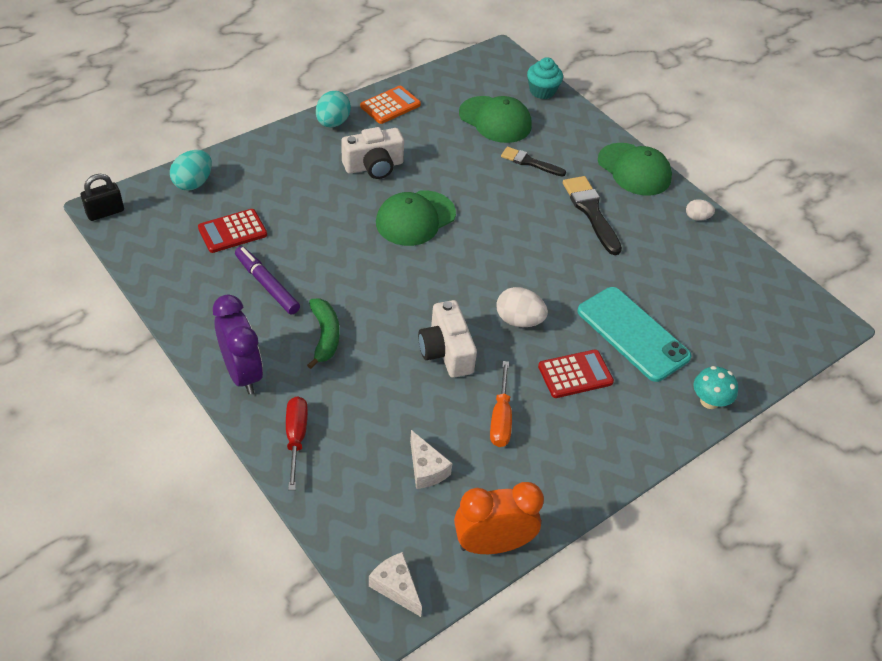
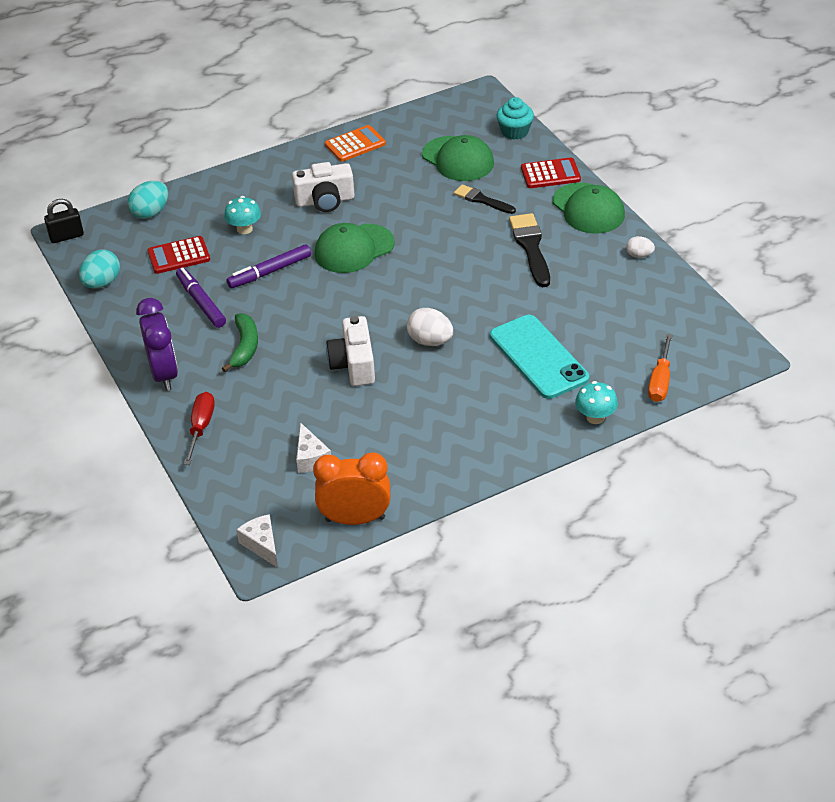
camera: 15 degrees right, 5 degrees down
(297, 199) = (244, 229): none -> turquoise mushroom
(333, 123) = (294, 160): turquoise egg -> turquoise egg (102, 283)
(334, 247) = (270, 272): none -> purple marker
(500, 418) = (390, 421): orange screwdriver -> orange screwdriver (660, 381)
(575, 374) = (471, 389): red calculator -> red calculator (550, 174)

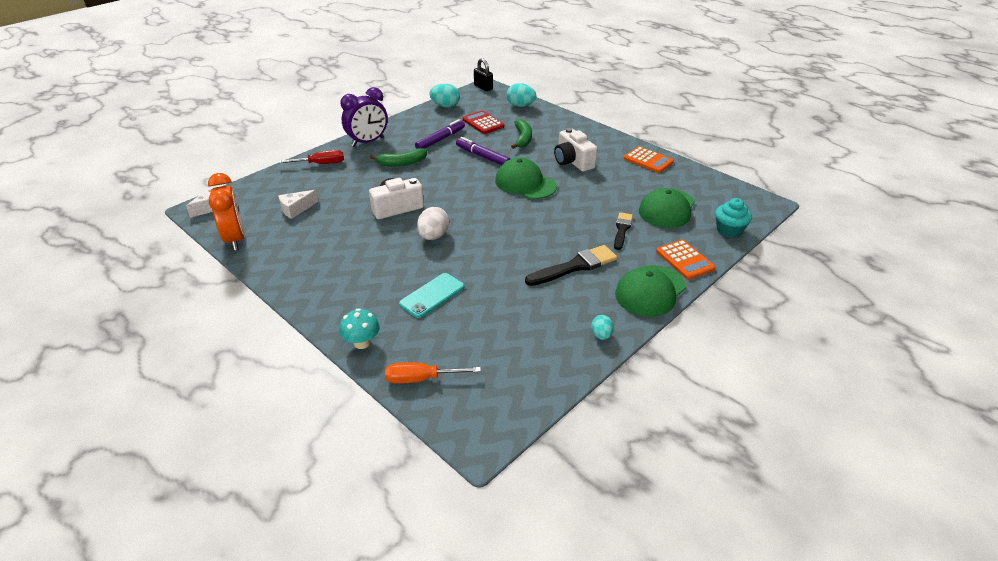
camera: 70 degrees right, 5 degrees down
(244, 229) = (523, 139): turquoise mushroom -> green banana
(538, 357) = (432, 295): turquoise phone -> turquoise phone, size x0.65
(550, 174) = (684, 260): red calculator -> orange calculator
(639, 255) = (601, 335): white egg -> turquoise egg

